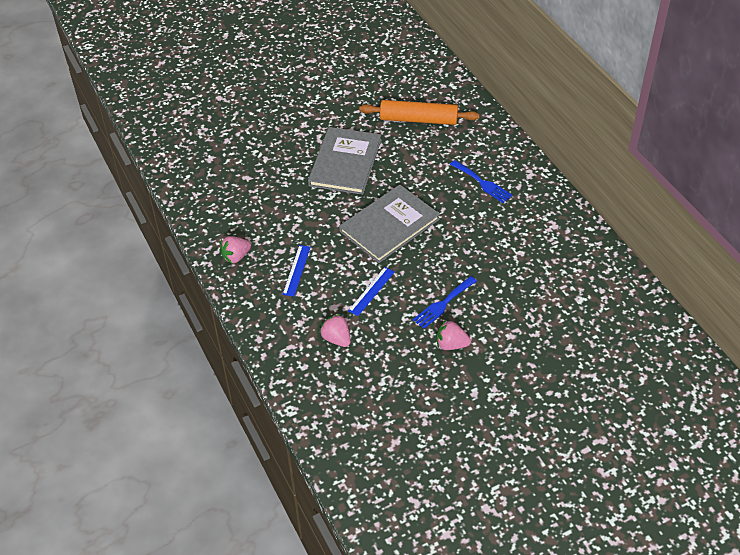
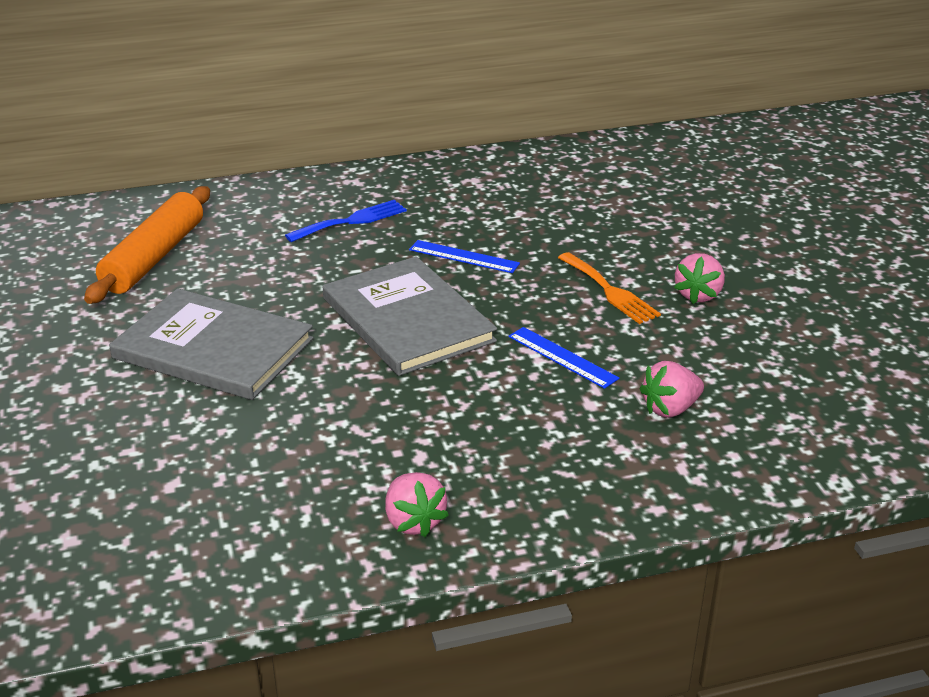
camera: 80 degrees left, 15 degrees down
(296, 270) = (483, 439): blue ruler -> blue ruler (464, 256)
(443, 304) = (610, 291): blue fork -> orange fork

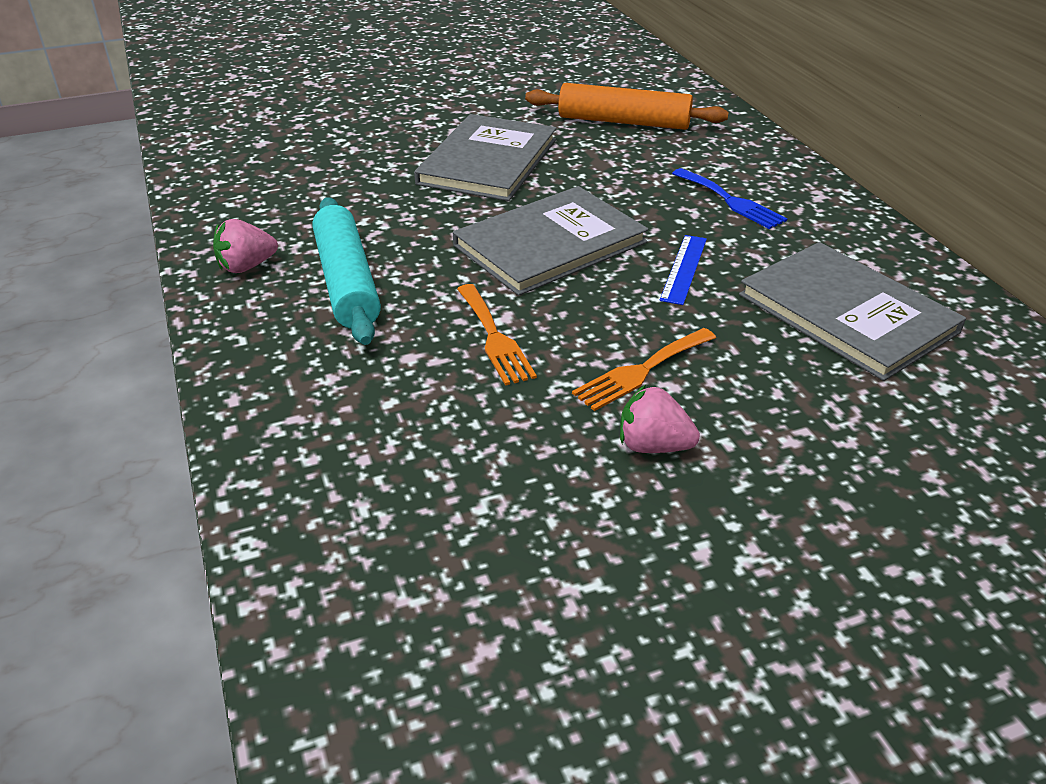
camera: 85 degrees right, 5 degrees up
(458, 445) = (347, 282): none -> turquoise rolling pin
(537, 199) = (847, 313): none -> grey book
(562, 357) = (494, 338): blue ruler -> orange fork
(670, 409) = (399, 413): pink strawberry -> none

